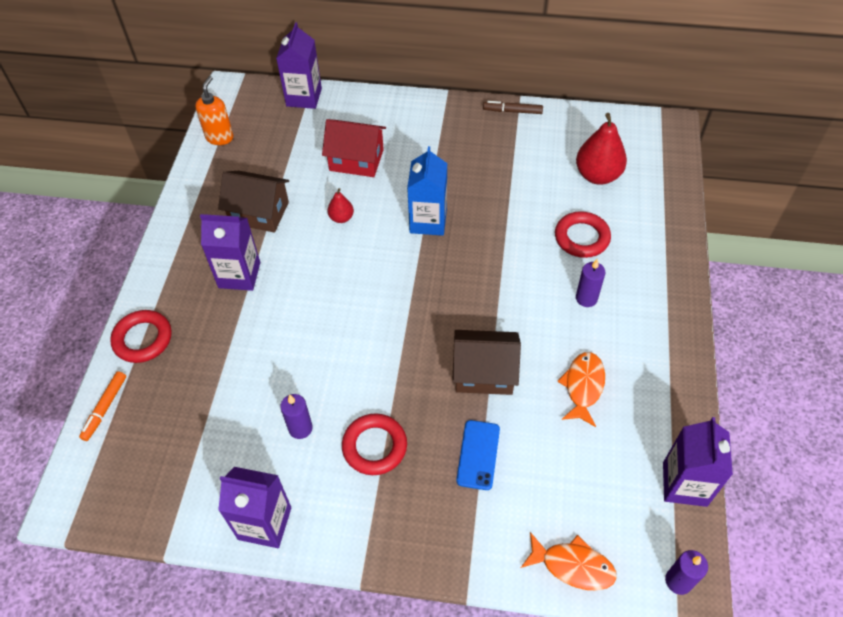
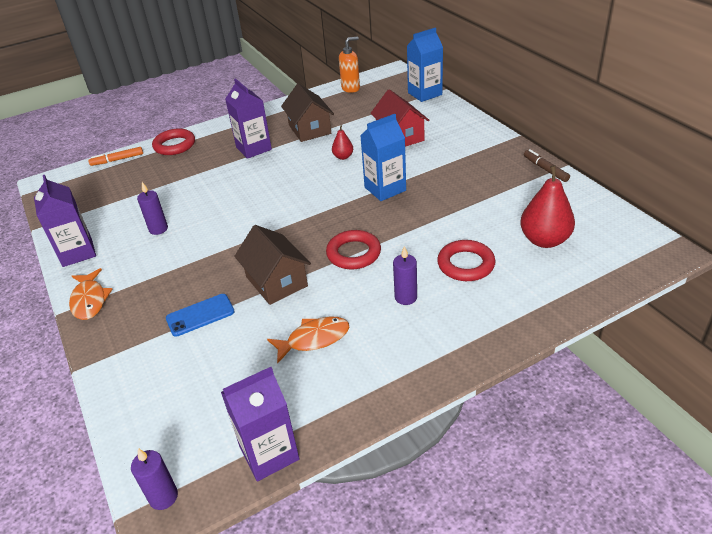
camera: 55 degrees right, 15 degrees down
(304, 97) = (425, 94): purple carton -> blue carton
(374, 446) = (168, 265): red ring -> red ring (353, 253)
(573, 566) = (136, 417): orange fish -> orange fish (89, 300)

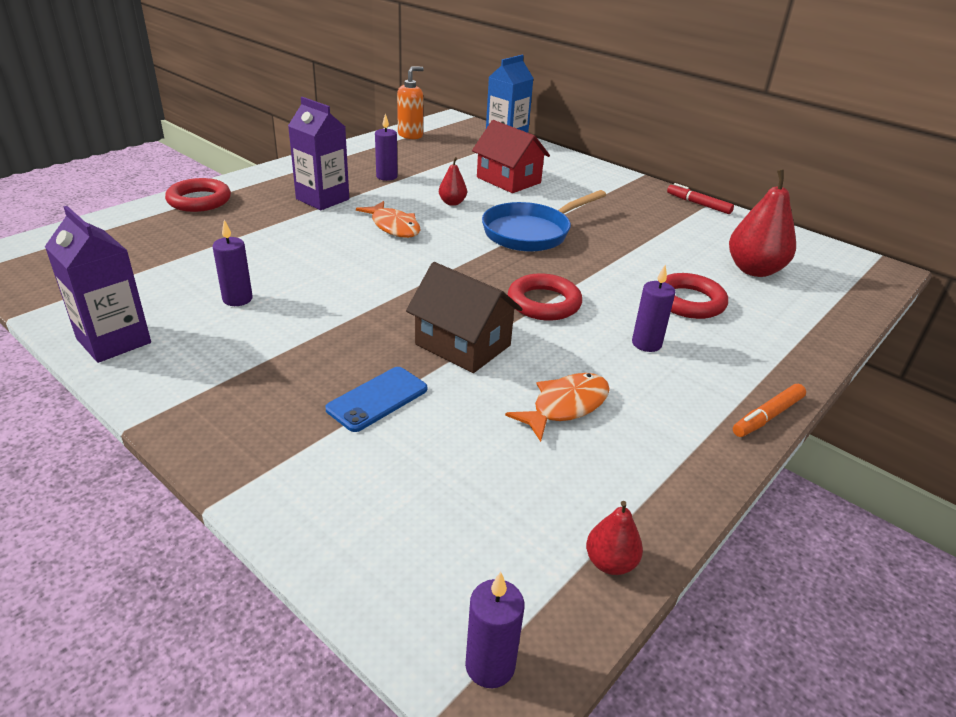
camera: 25 degrees left, 5 degrees down
(89, 300) = (176, 402): orange fish -> orange fish (393, 226)
(117, 160) = (114, 221): orange marker -> orange marker (767, 416)
(269, 453) = (610, 563): purple carton -> red pear
(309, 129) = (386, 177): brown house -> purple candle
(385, 189) = (531, 232): blue carton -> blue pan
(545, 169) = (698, 204): brown marker -> red marker

